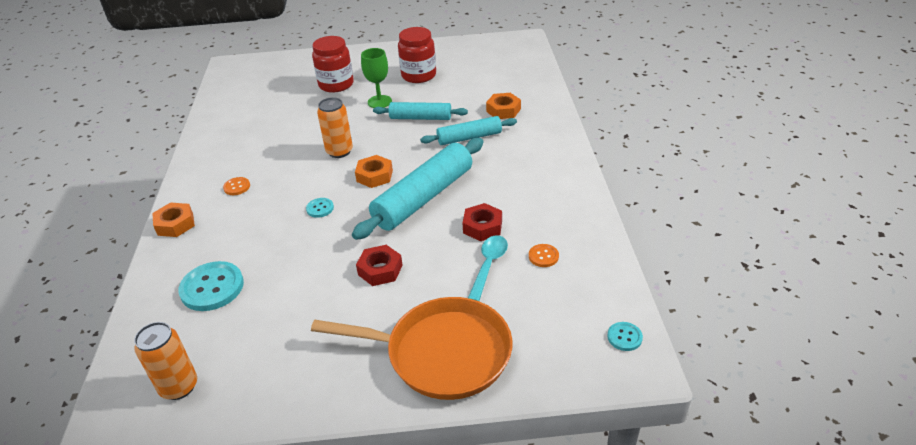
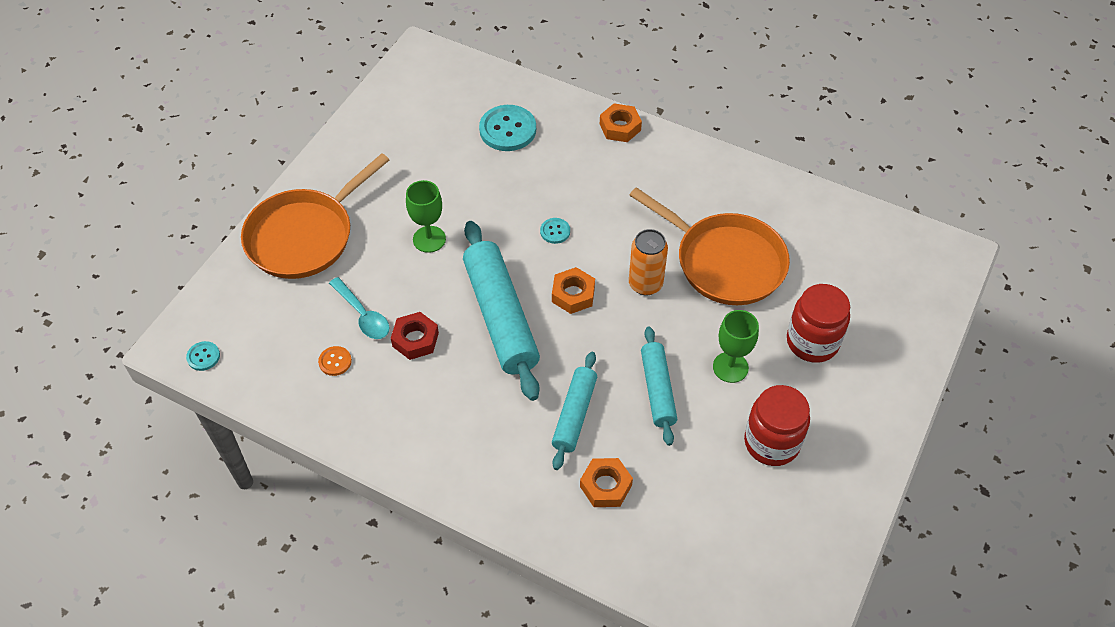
camera: 120 degrees right, 15 degrees up
(179, 387) = (417, 89): orange can -> none
(237, 187) = (646, 183): orange button -> none
(294, 130) = (725, 262): none -> orange pan
(380, 270) = (429, 239): red nut -> green goblet
(420, 118) = (658, 390): turquoise rolling pin -> turquoise rolling pin turned 45 degrees counterclockwise

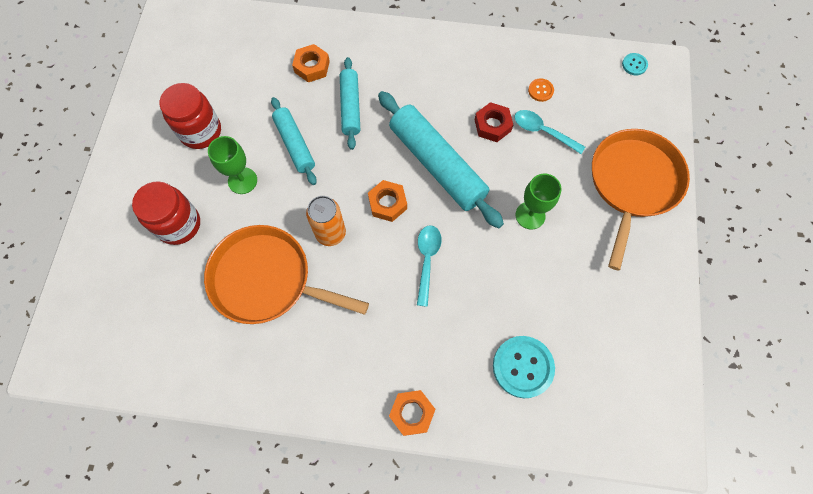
camera: 160 degrees right, 15 degrees up
(555, 231) = (427, 260): turquoise button -> turquoise spoon

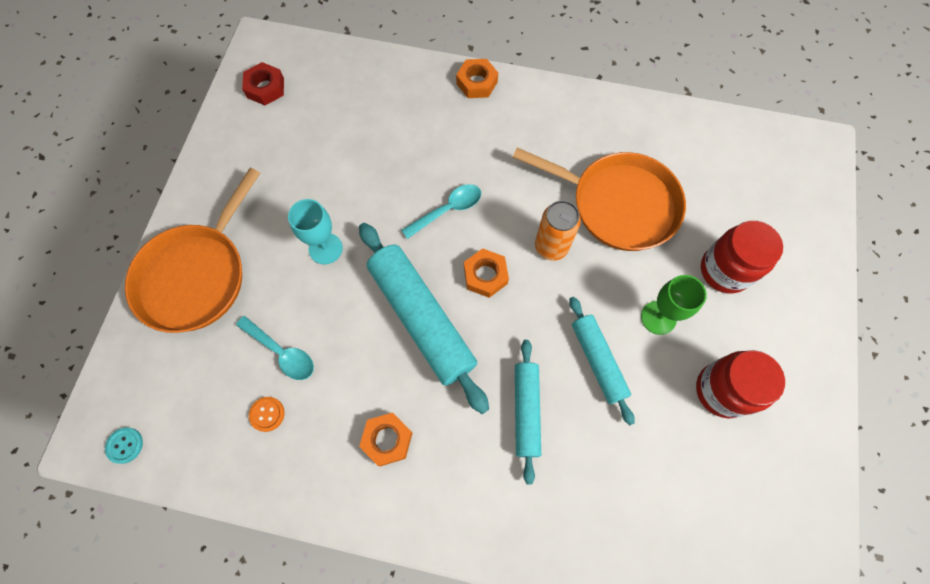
camera: 175 degrees left, 0 degrees up
(312, 67) = (580, 484): orange nut -> orange nut (387, 440)
(427, 260) = (447, 210): turquoise spoon -> turquoise spoon turned 135 degrees counterclockwise
(492, 125) = (343, 366): red nut -> red nut (265, 88)
(523, 367) = (369, 109): turquoise button -> none
(530, 215) = (325, 248): green goblet -> turquoise goblet

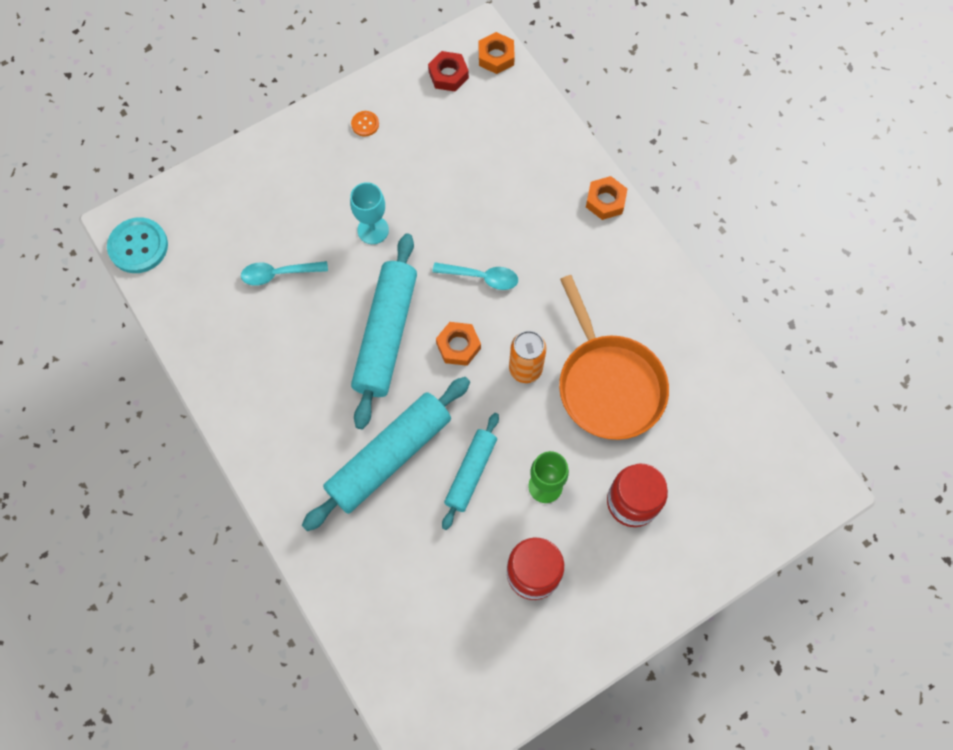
camera: 45 degrees right, 0 degrees up
(125, 445) = (138, 246): turquoise button -> turquoise button, size x2.02
(196, 276) = (276, 175): orange pan -> none
(267, 414) = (233, 305): orange button -> orange button (365, 124)
(281, 352) = (278, 274): turquoise spoon -> turquoise spoon turned 90 degrees clockwise
(387, 440) = (286, 390): orange nut -> orange nut (496, 57)
(526, 410) = (389, 457): turquoise rolling pin -> turquoise rolling pin, size x1.71

